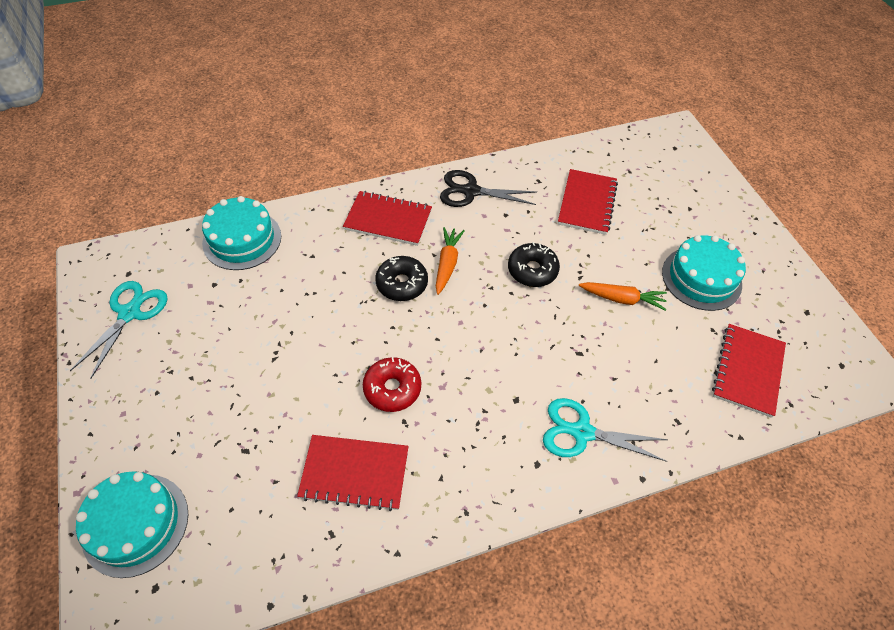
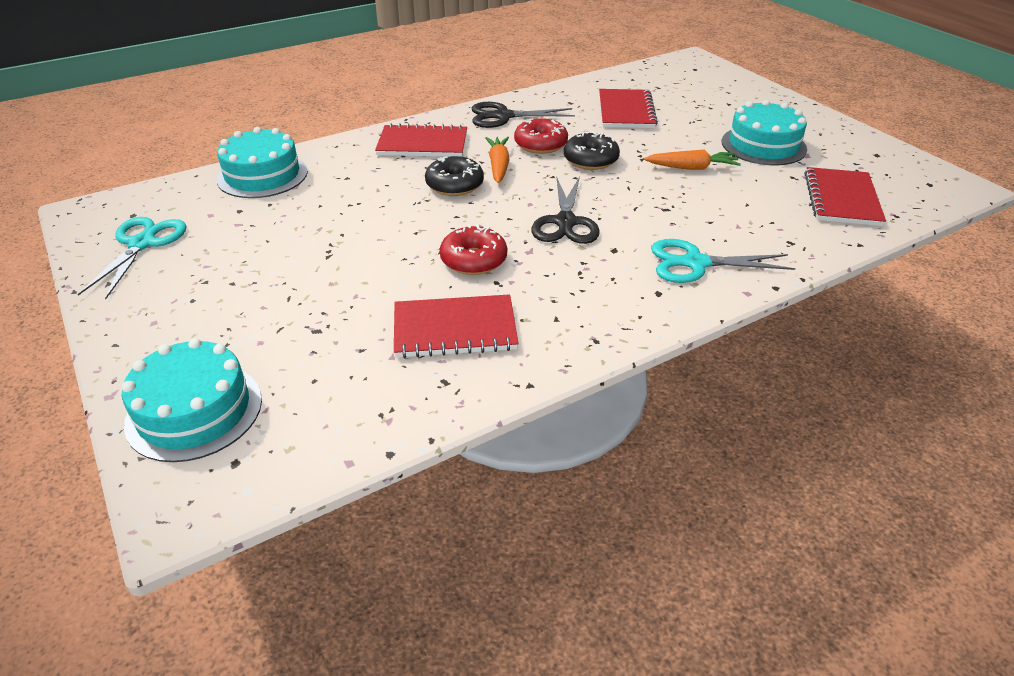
camera: 10 degrees left, 15 degrees down
(484, 354) = (565, 222): none -> black scissors
(493, 239) = (540, 144): none -> red donut

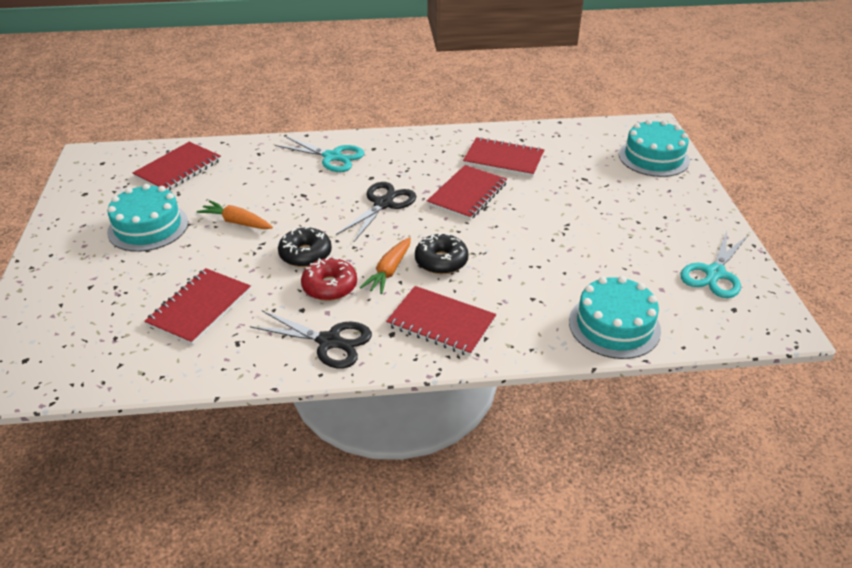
camera: 155 degrees left, 0 degrees up
(473, 260) = (467, 194): red donut -> red notebook

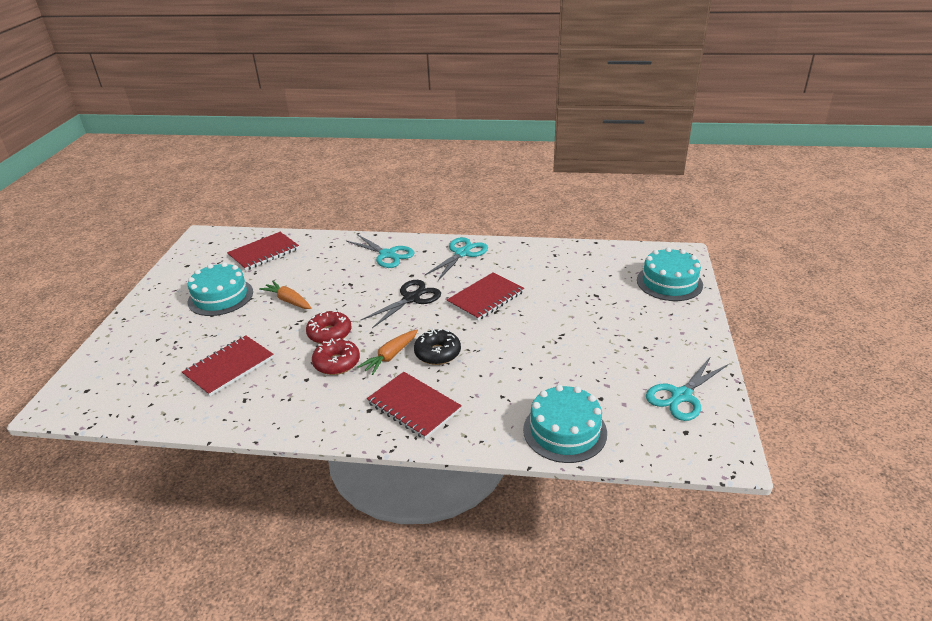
camera: 15 degrees right, 5 degrees down
(305, 254) = (329, 333): black donut -> red donut
(329, 341) = (316, 409): black scissors -> none
(418, 147) = (462, 253): none -> turquoise scissors
(503, 159) = (531, 271): red notebook -> none

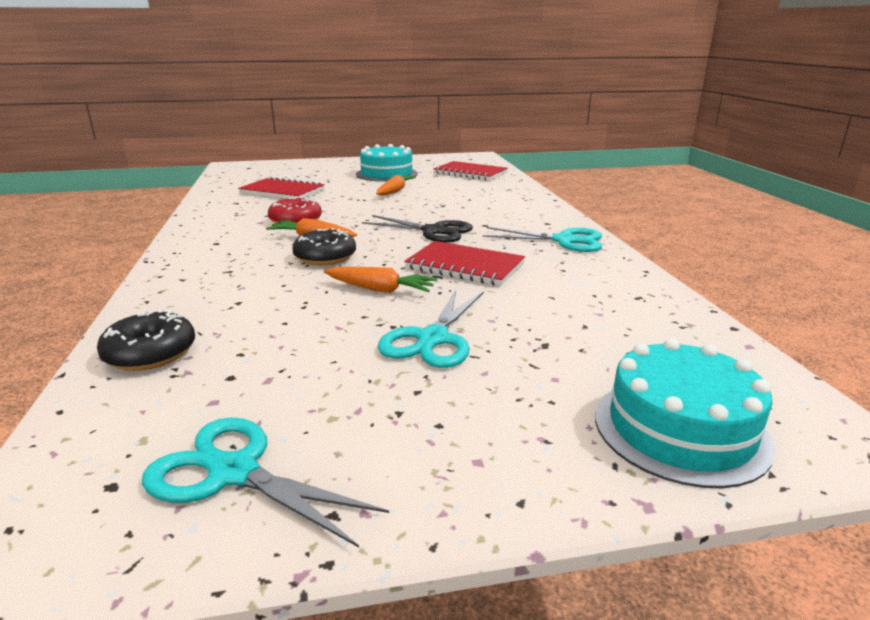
camera: 70 degrees right, 10 degrees down
(329, 333) = (345, 211): red donut -> none
(387, 255) = (517, 210): turquoise scissors -> turquoise scissors (433, 339)
(413, 406) = (219, 260): red notebook -> none
(508, 335) = (380, 290): none -> orange carrot
(564, 431) = (150, 353): turquoise cake -> black donut

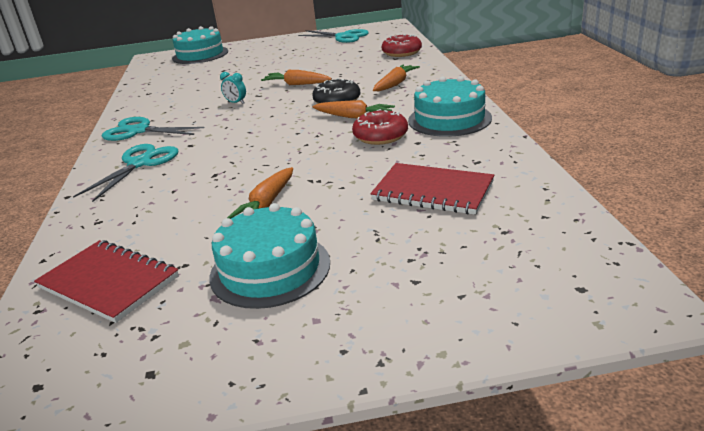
camera: 175 degrees left, 5 degrees up
(150, 353) = (401, 52): black donut -> red donut
(218, 229) = (449, 119): none -> turquoise cake
(233, 276) = (395, 84): none -> orange carrot
(433, 339) = (273, 67): turquoise scissors -> turquoise scissors (140, 163)
(434, 231) = (243, 133): black scissors -> none
(465, 266) = (236, 103): red notebook -> turquoise clock

